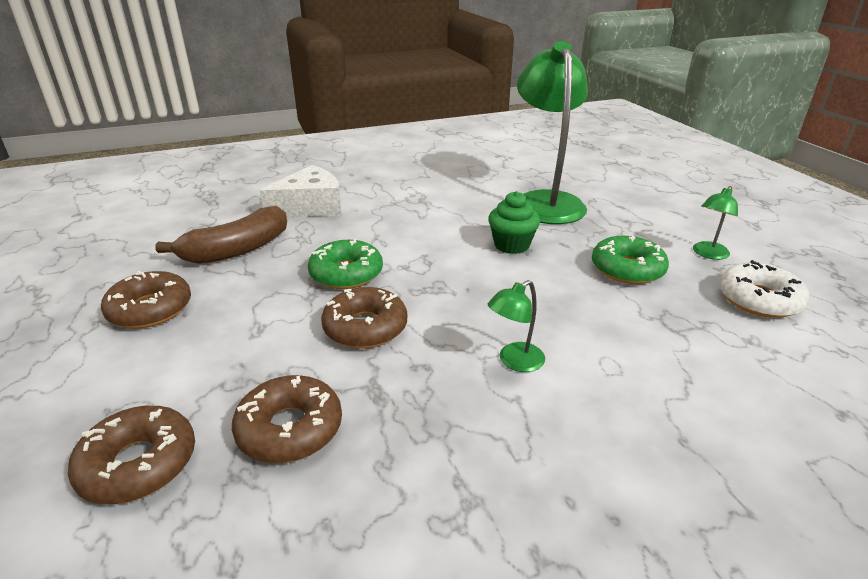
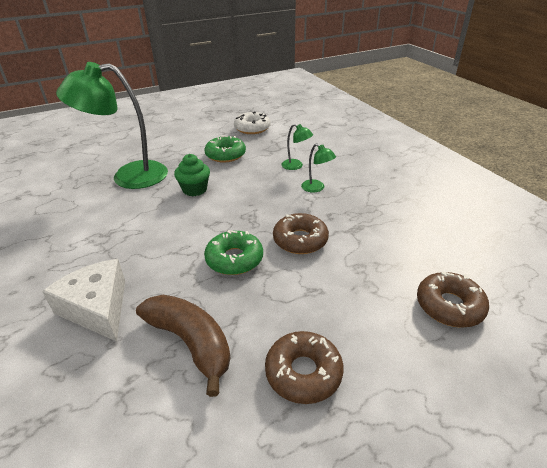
camera: 95 degrees left, 5 degrees up
(290, 429) = (395, 253): brown donut -> none
(708, 254) = (210, 133): green lamp -> green lamp (296, 166)

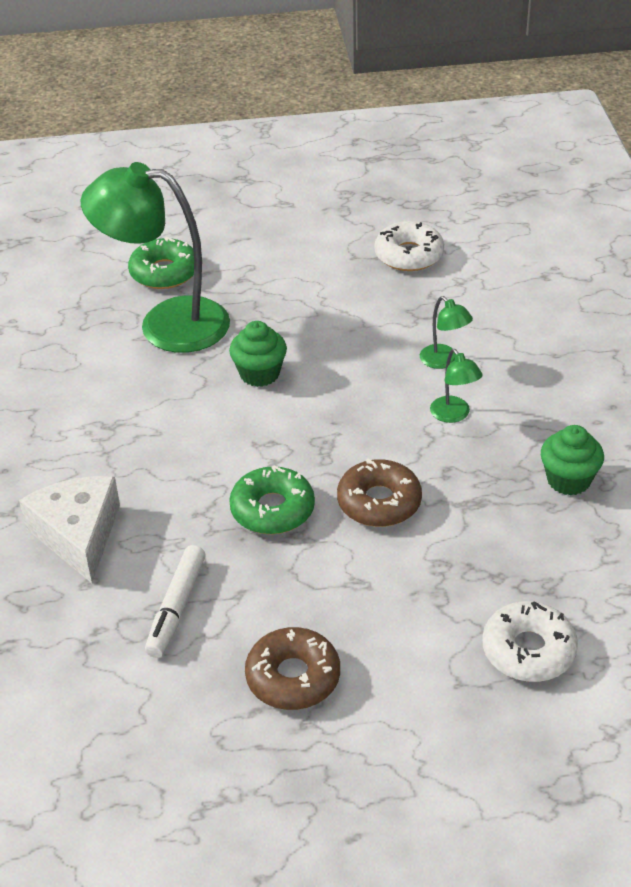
camera: 20 degrees right, 5 degrees up
(191, 342) = (176, 608): brown banana -> white marker
(225, 155) = (336, 310): green donut -> green donut (164, 272)
(399, 206) = (568, 480): none -> green cupcake
(449, 306) = (528, 650): brown donut -> white donut

